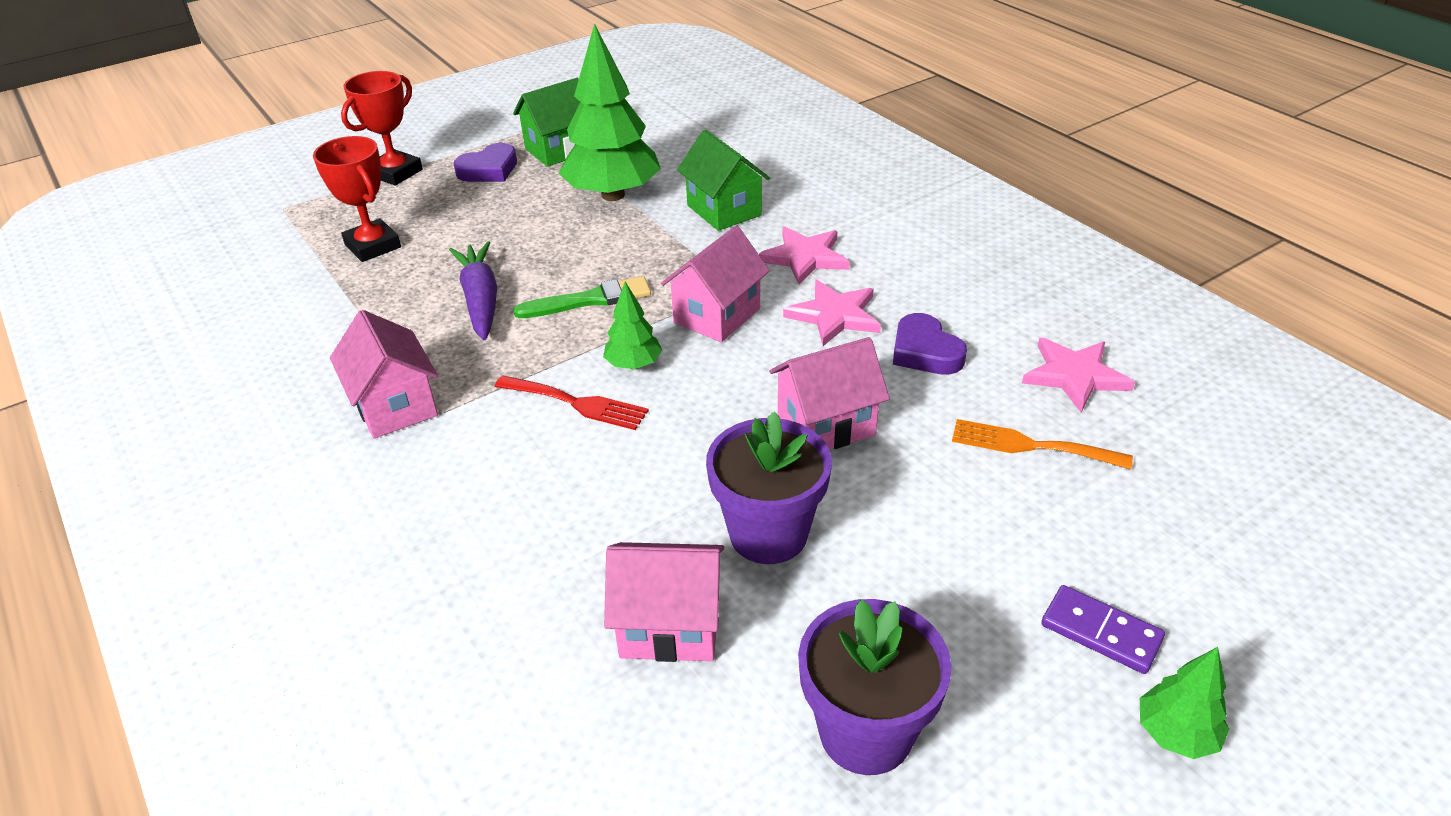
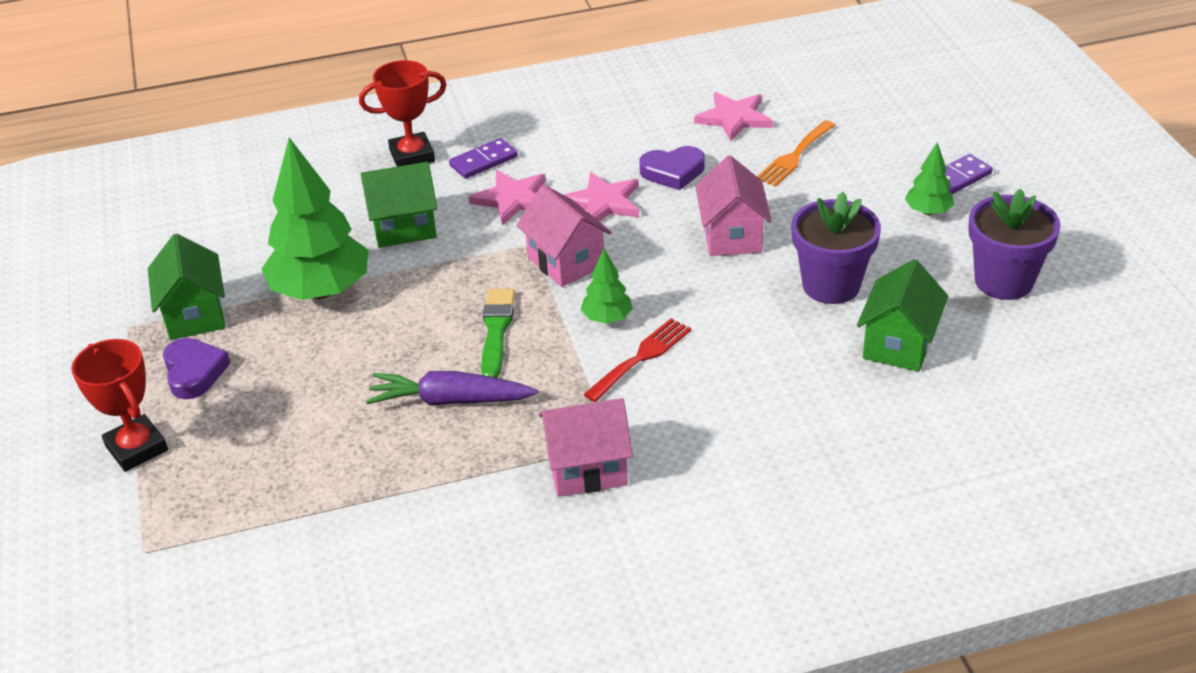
camera: 70 degrees left, 0 degrees up
(373, 246) = (292, 474): red trophy -> red trophy (412, 156)
(670, 626) = (898, 344): pink house -> green house
(858, 225) = (483, 161): none -> purple domino
(1175, 734) = (1031, 177): green tree -> green tree (928, 211)

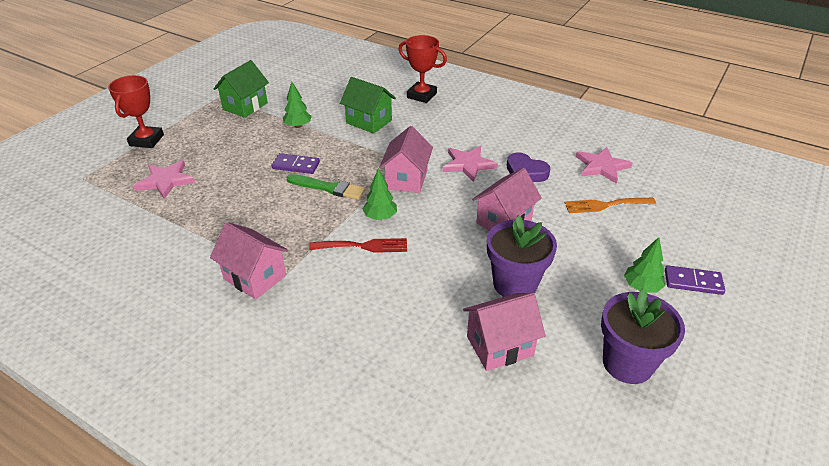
camera: 45 degrees right, 0 degrees up
(194, 372) = (208, 126): purple heart -> none
(321, 291) = (298, 126): green tree -> green tree, size x0.47
(450, 400) = (262, 203): purple carrot -> none
(483, 161) = (447, 115): purple domino -> purple domino (296, 165)
(496, 331) = (328, 188): green brush -> green brush turned 60 degrees clockwise
(512, 199) = (431, 138): pink star -> pink star (165, 181)
(898, 344) = (500, 346): green house -> pink house

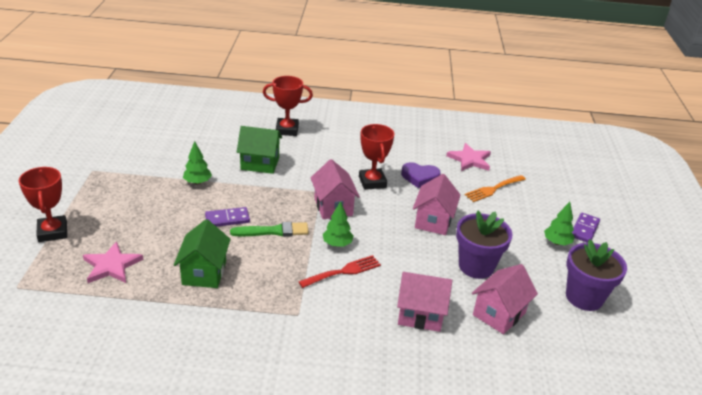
camera: 30 degrees left, 5 degrees down
(245, 106) = (128, 175): green house -> green house (204, 272)
(255, 277) = (275, 325): pink house -> pink house (420, 315)
(468, 164) = (372, 182): pink star -> red trophy
(693, 282) = (584, 229): purple domino -> purple domino turned 45 degrees counterclockwise

